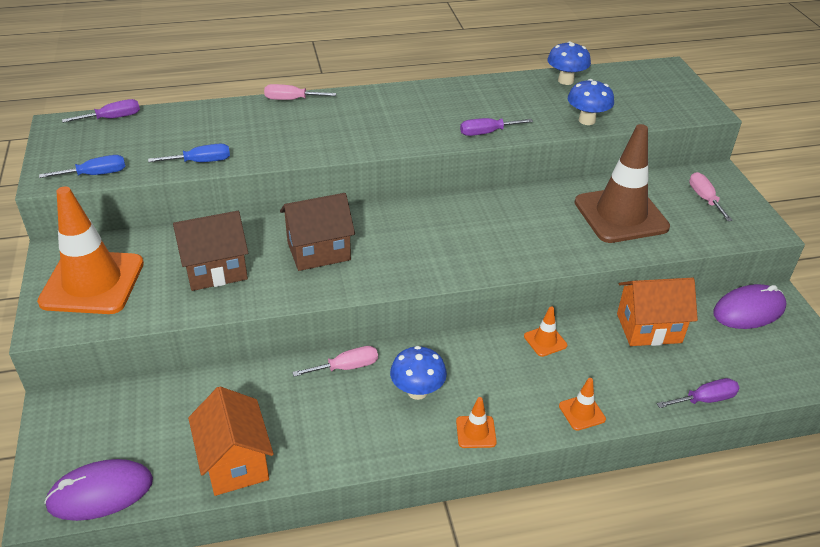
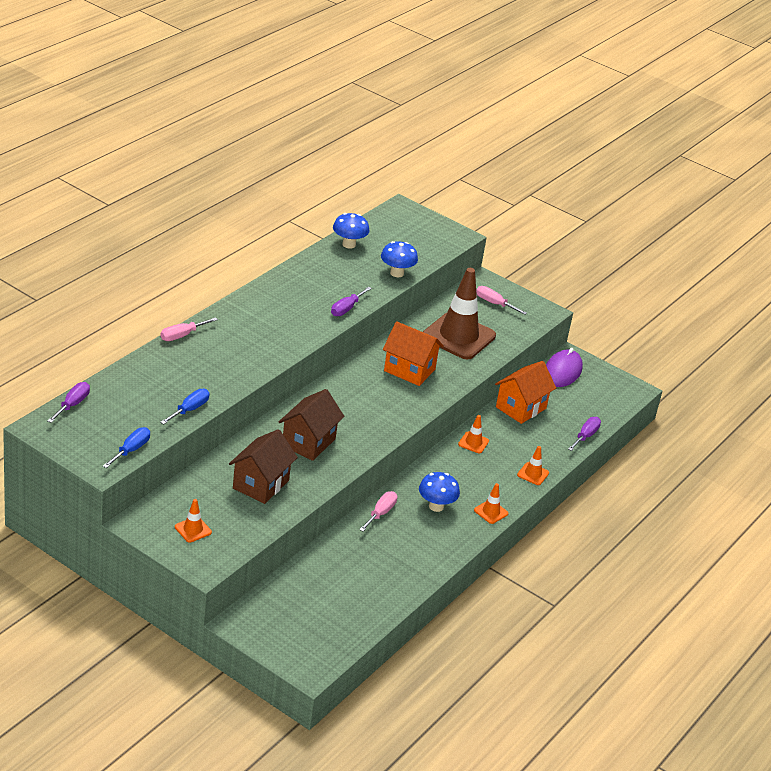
camera: 45 degrees left, 5 degrees down
(92, 283) = (193, 529): orange traffic cone -> orange traffic cone, size x0.42
(100, 493) = (331, 647): purple mouse -> none
(235, 462) = (384, 593): orange house -> orange house (409, 370)

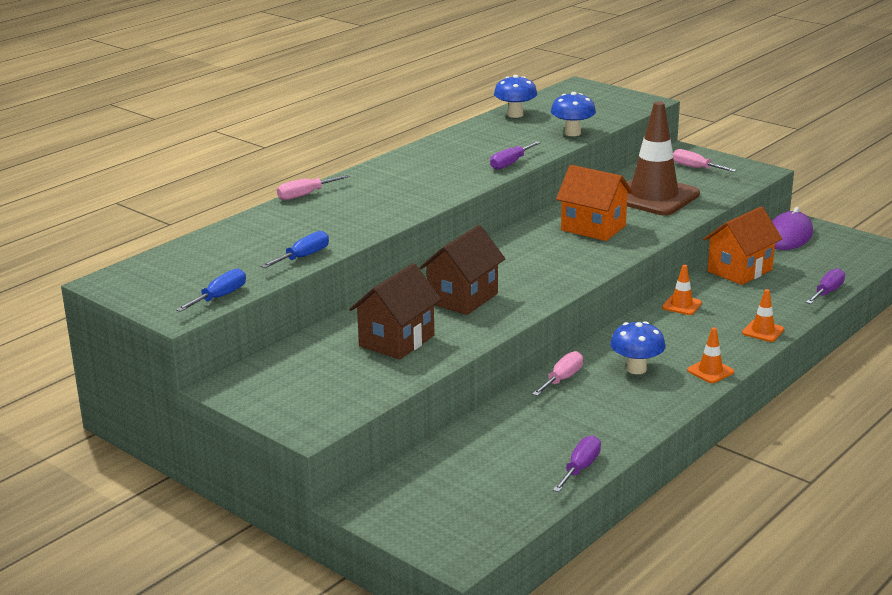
camera: 10 degrees right, 10 degrees down
(72, 405) = (155, 260): purple screwdriver -> purple screwdriver (580, 468)
(193, 529) = (300, 390): orange traffic cone -> none

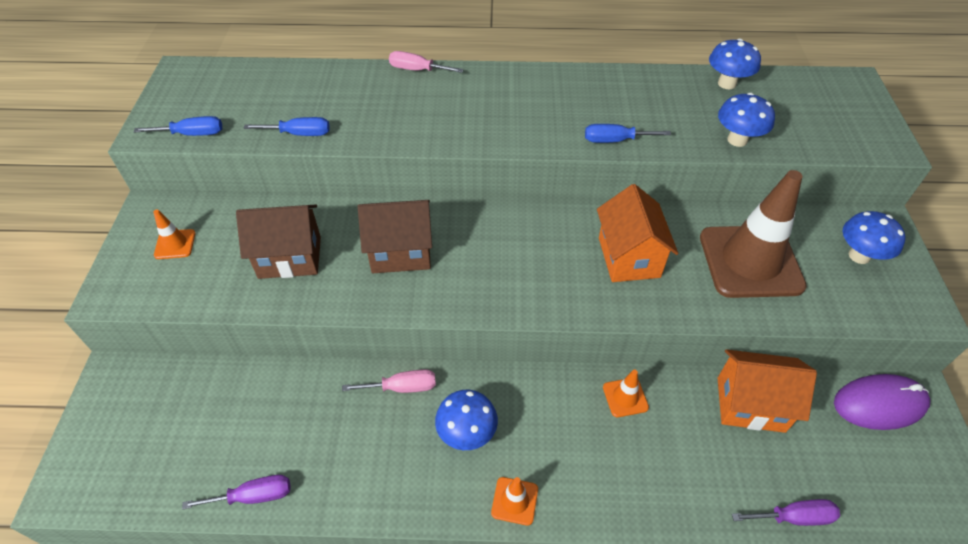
camera: 50 degrees right, 25 degrees up
(510, 163) = (615, 140): purple screwdriver -> blue screwdriver
(695, 168) = (859, 256): pink screwdriver -> blue mushroom
(763, 331) = (641, 502): orange traffic cone -> orange traffic cone (175, 244)

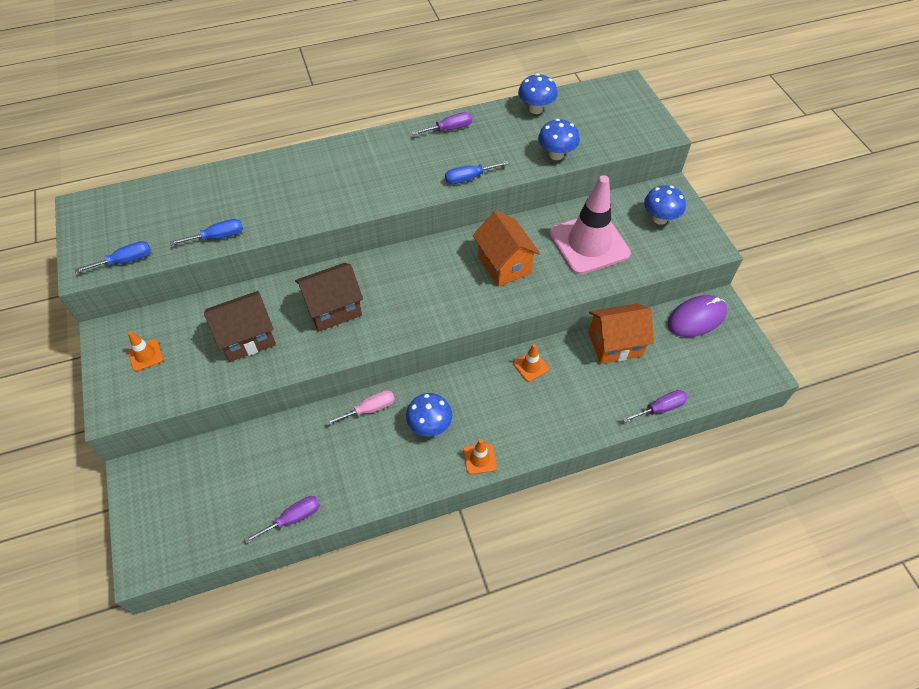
camera: 20 degrees left, 5 degrees up
(417, 70) = (290, 156): pink screwdriver -> none
(611, 82) = (449, 129): none -> purple screwdriver
(750, 261) = (589, 243): brown traffic cone -> pink traffic cone

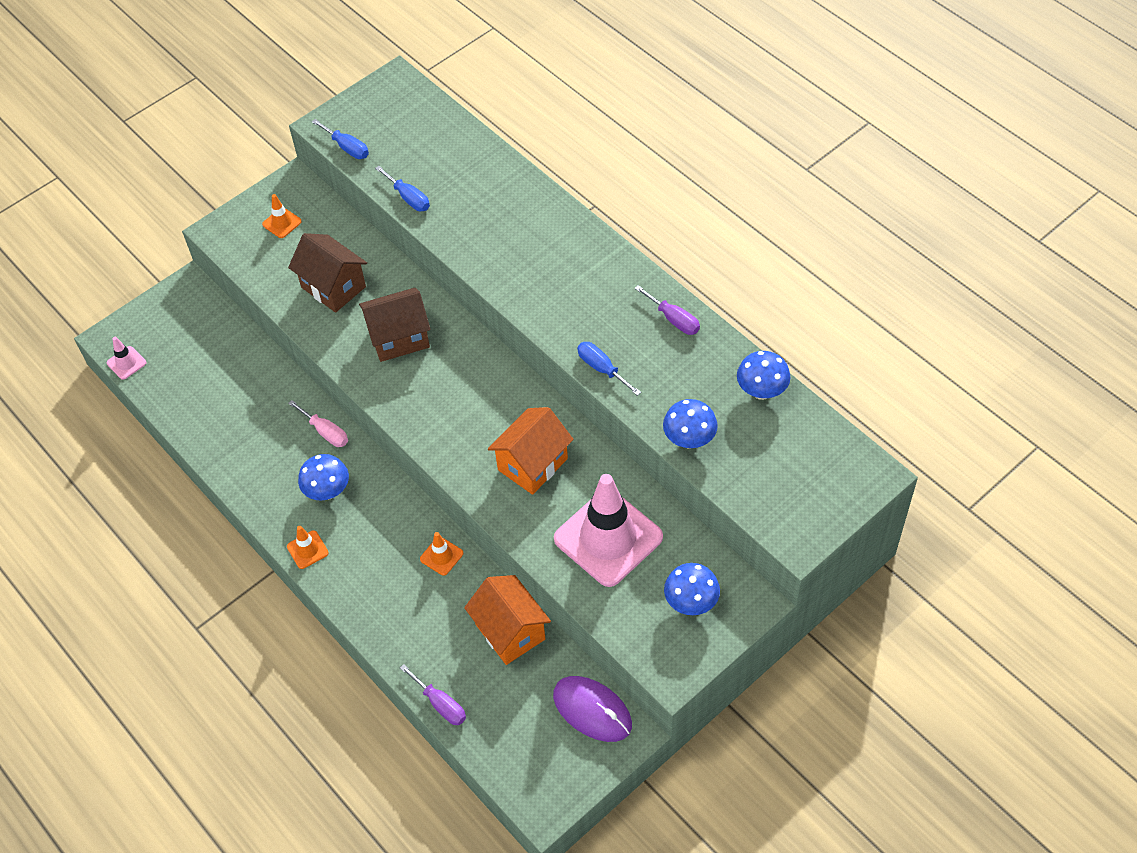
camera: 70 degrees right, 0 degrees up
(184, 556) = (126, 363): none -> pink traffic cone
(293, 518) = (189, 424): purple screwdriver -> none
(333, 309) = (399, 338): brown house -> brown house turned 60 degrees counterclockwise

